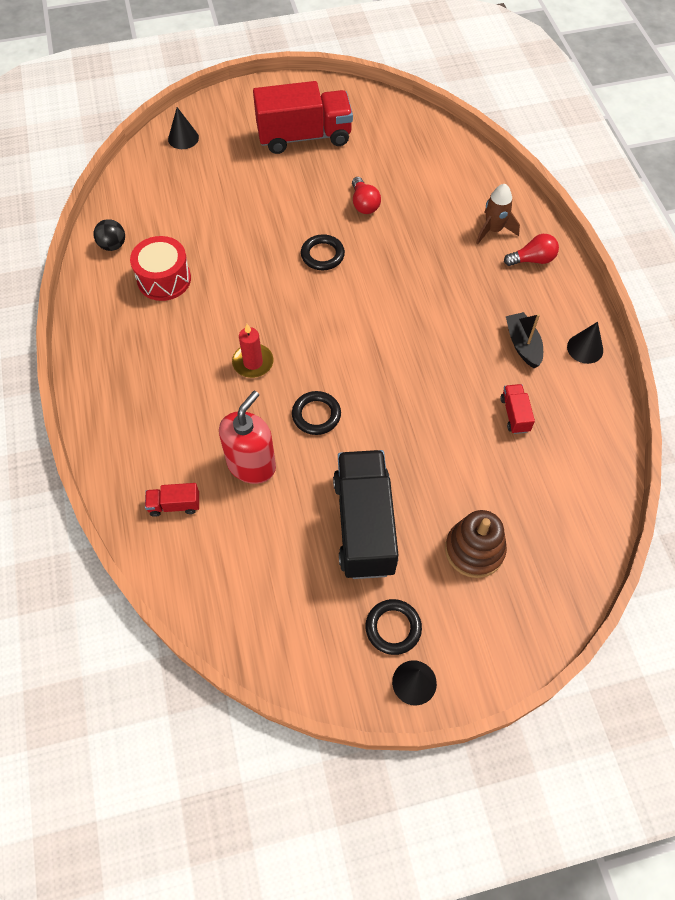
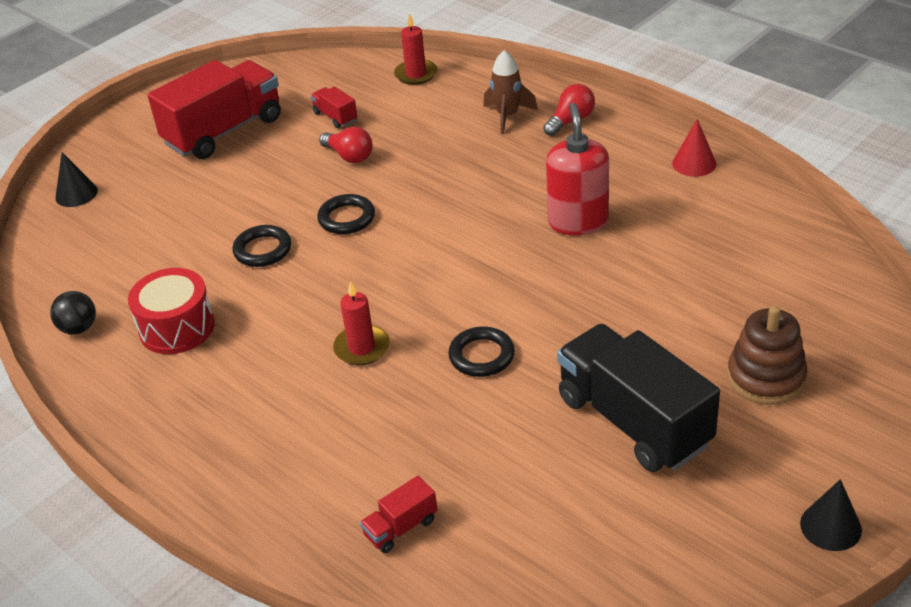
camera: 30 degrees left, 20 degrees down
(251, 465) = (454, 439): red soap dispenser -> red soap dispenser (578, 221)
(393, 628) = (758, 492): black ring -> black ring (263, 250)
(463, 157) = (416, 74): none -> red candle
(514, 414) = (685, 247): red truck -> red truck (335, 117)
(522, 345) = (632, 189): black boat -> none
(585, 348) = (694, 163): black cone -> red cone

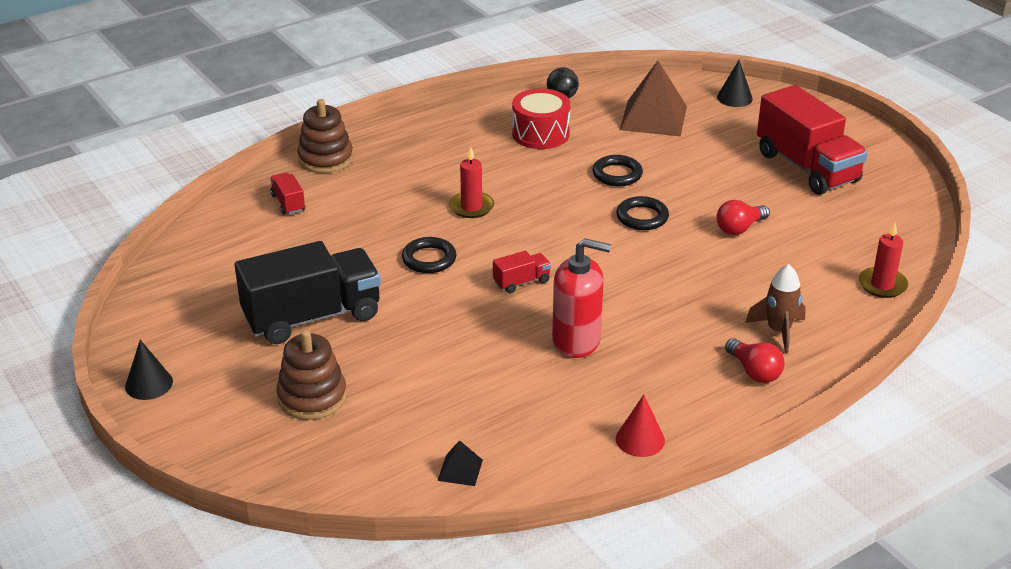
camera: 100 degrees right, 5 degrees down
(128, 245) = (653, 118): none -> brown pyramid
(275, 524) = (325, 159): none -> brown stacking toy
(335, 117) = (812, 227): red truck -> red truck (521, 282)
(799, 251) = (460, 470): none -> black pyramid

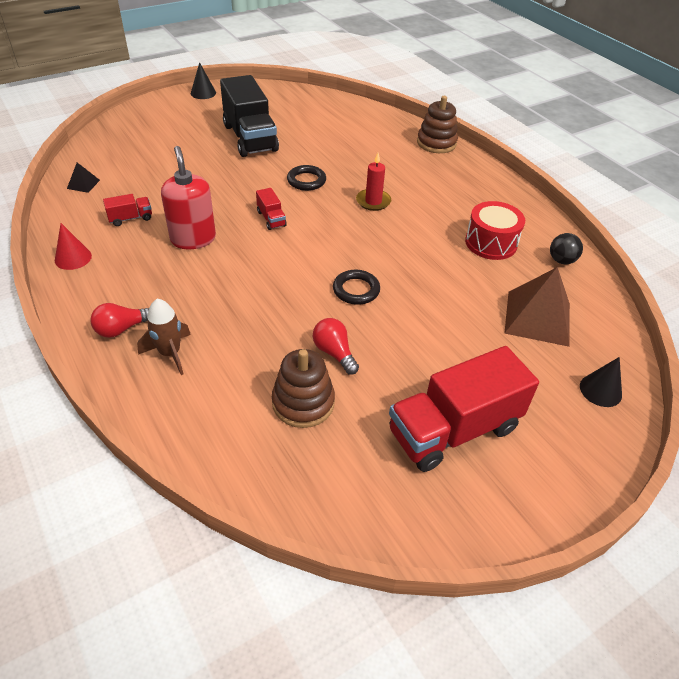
camera: 90 degrees right, 10 degrees up
(288, 203) = (378, 130): red truck -> red truck (130, 218)
(312, 397) = (172, 138): brown stacking toy -> brown stacking toy (303, 402)
(576, 341) = (193, 239): red soap dispenser -> red soap dispenser turned 150 degrees clockwise
(617, 174) = (426, 282): black ring -> none
(882, 285) = (221, 450): red candle -> none

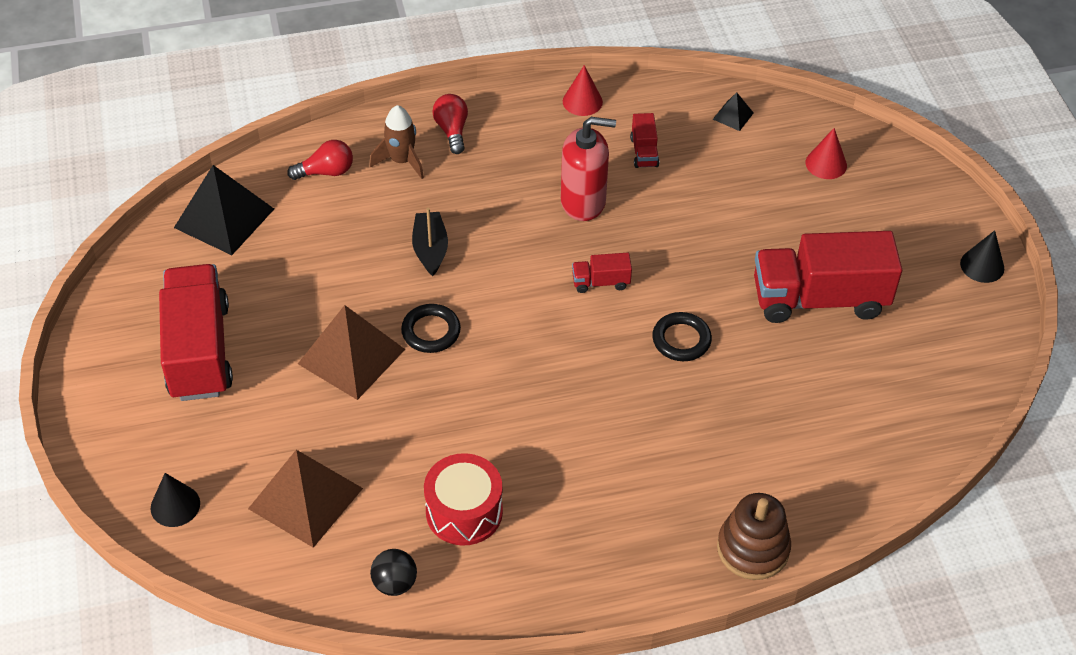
camera: 110 degrees right, 5 degrees up
(128, 144) = (826, 164): none -> red cone
(250, 138) = (819, 299): black truck -> red truck
(272, 309) = (430, 249): none -> black boat
(286, 471) = (224, 218): none -> black pyramid
(303, 402) = (291, 246): brown stacking toy -> none
(334, 353) = (343, 286): red light bulb -> red light bulb (326, 172)
(373, 201) = (606, 404): red candle -> none
(403, 328) = (351, 356): none -> brown pyramid

